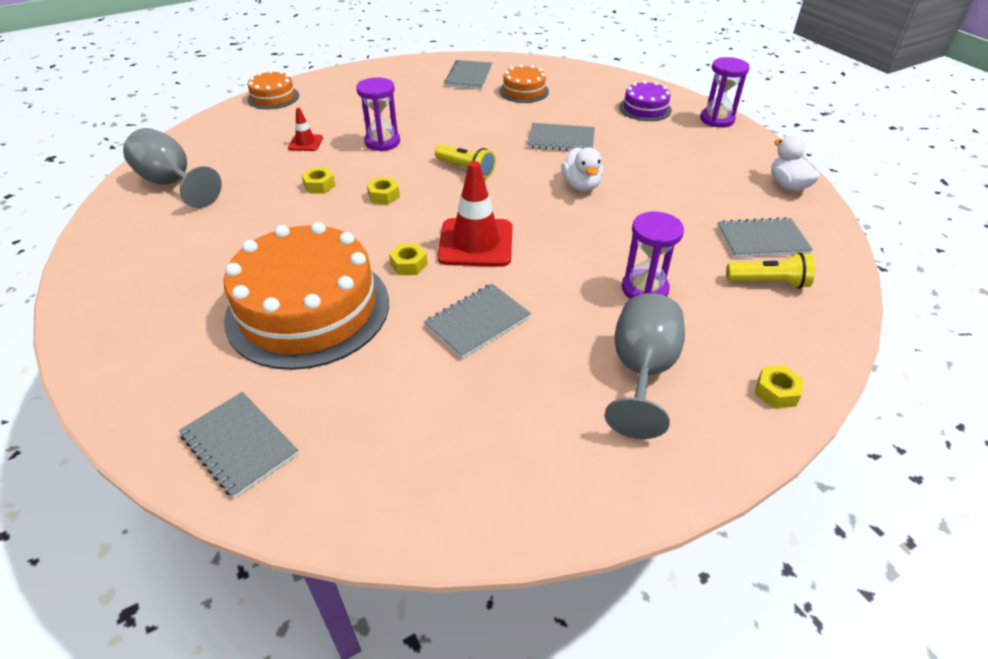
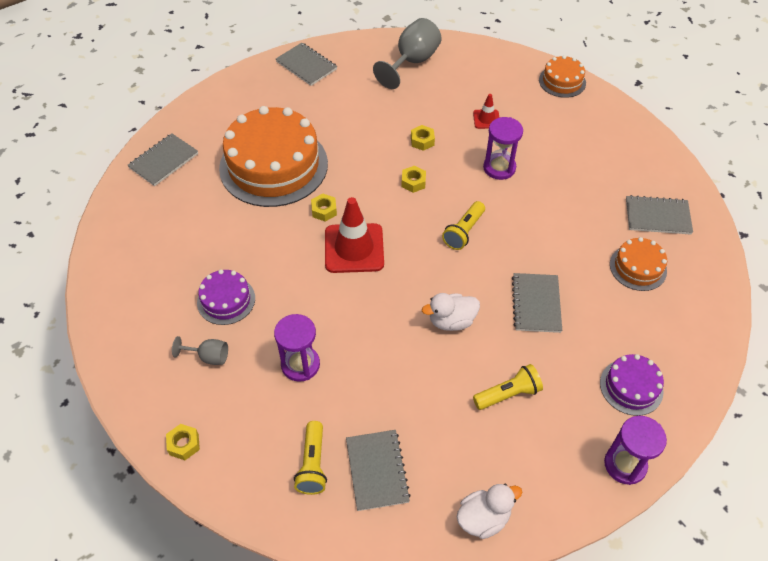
camera: 85 degrees right, 10 degrees up
(477, 322) = (261, 257): grey notebook -> grey notebook (306, 65)
(548, 356) = (226, 300): none -> purple cake
(642, 371) = (209, 357): grey goblet -> grey goblet, size x0.52
(661, 162) = (508, 394): none -> yellow flashlight

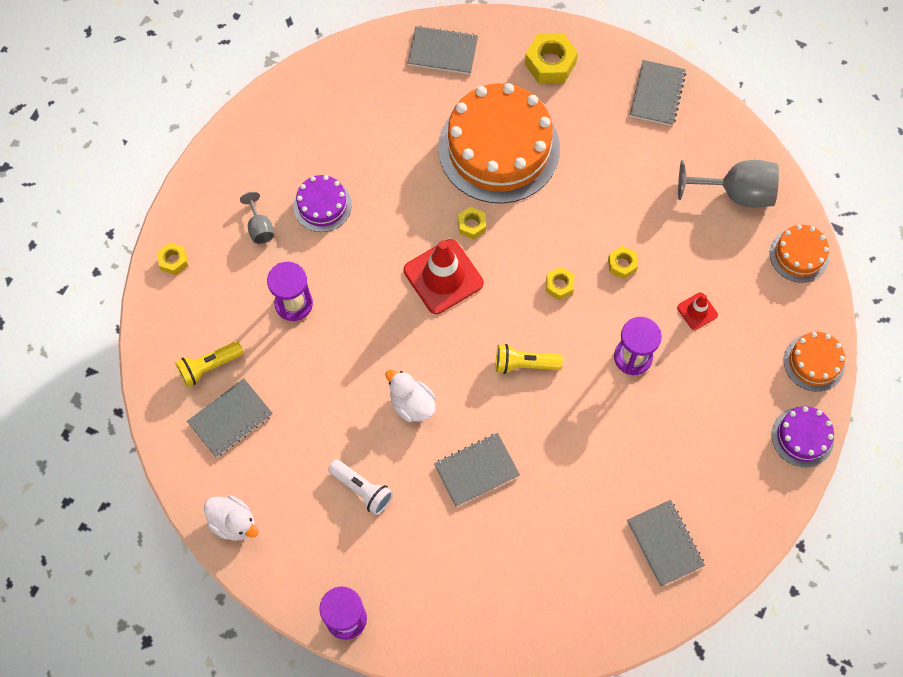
camera: 60 degrees right, 15 degrees up
(232, 107) = (550, 63): none -> yellow nut
(508, 394) = (362, 489): yellow flashlight -> white flashlight
(631, 387) = (431, 594): purple cake -> purple cake (802, 437)
(638, 267) = (581, 548): orange cake -> orange cake (799, 255)

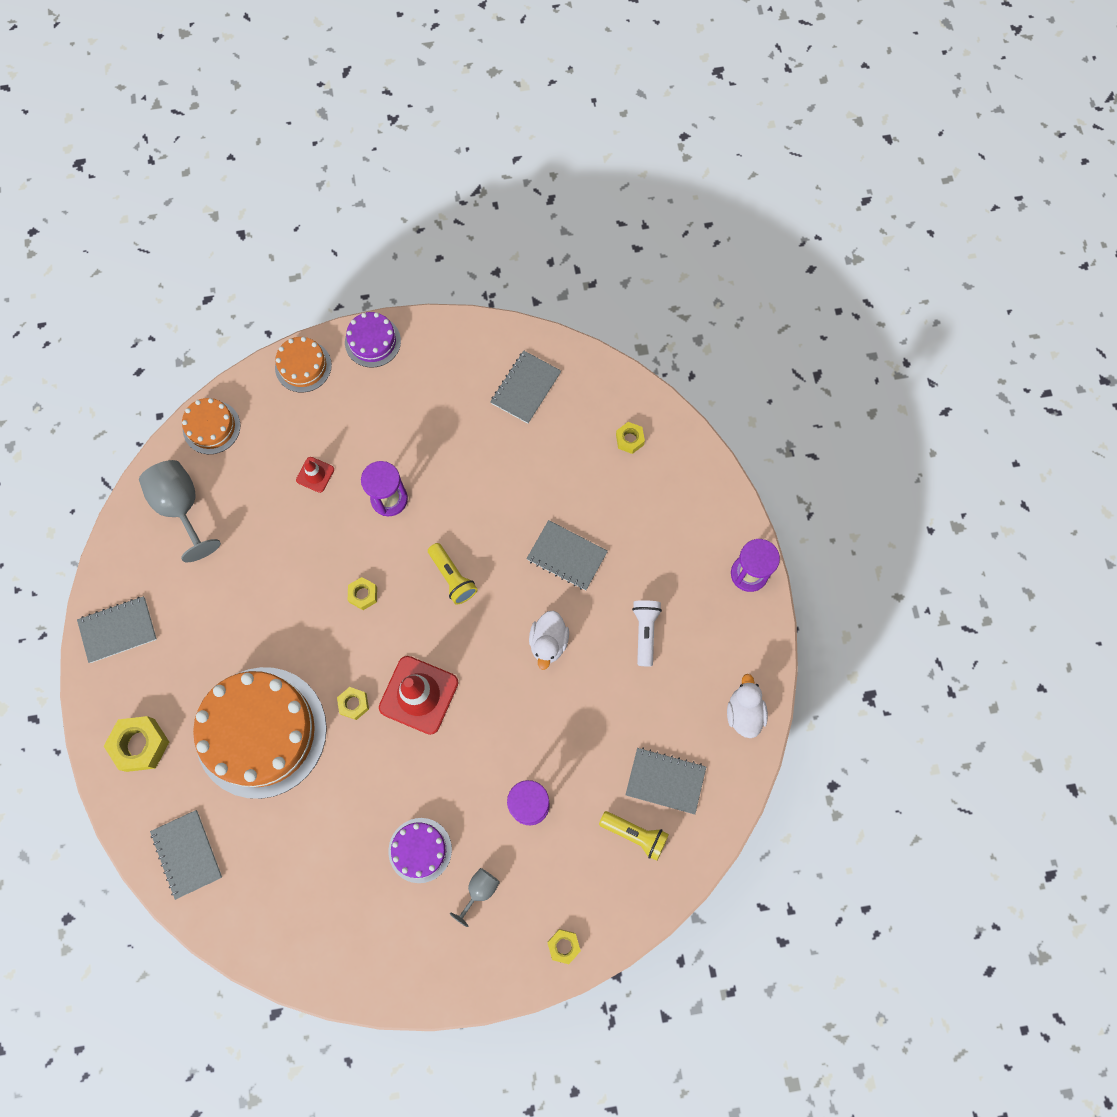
camera: 125 degrees left, 5 degrees up
(622, 264) = (310, 557): yellow nut -> yellow nut (629, 440)

